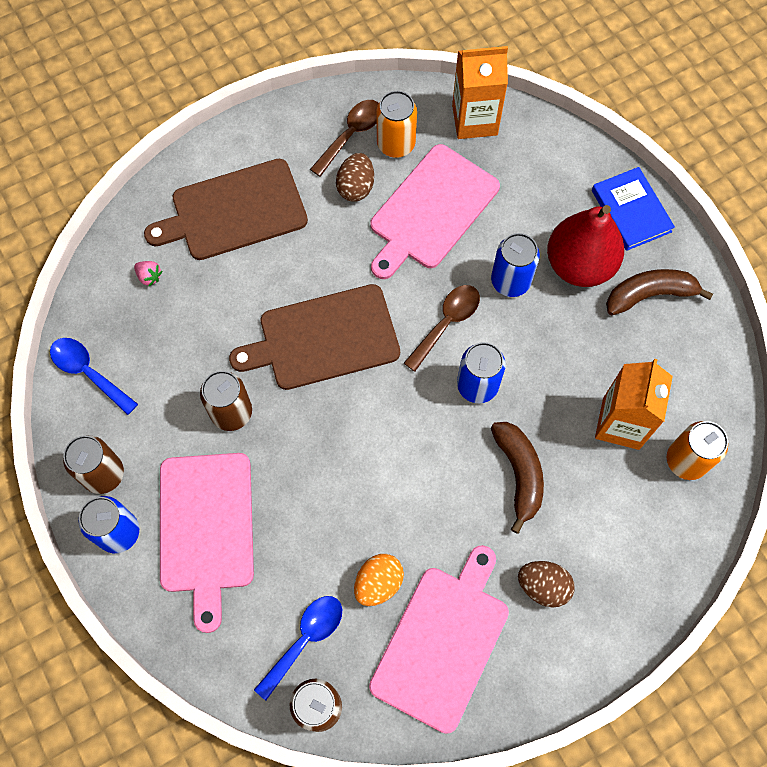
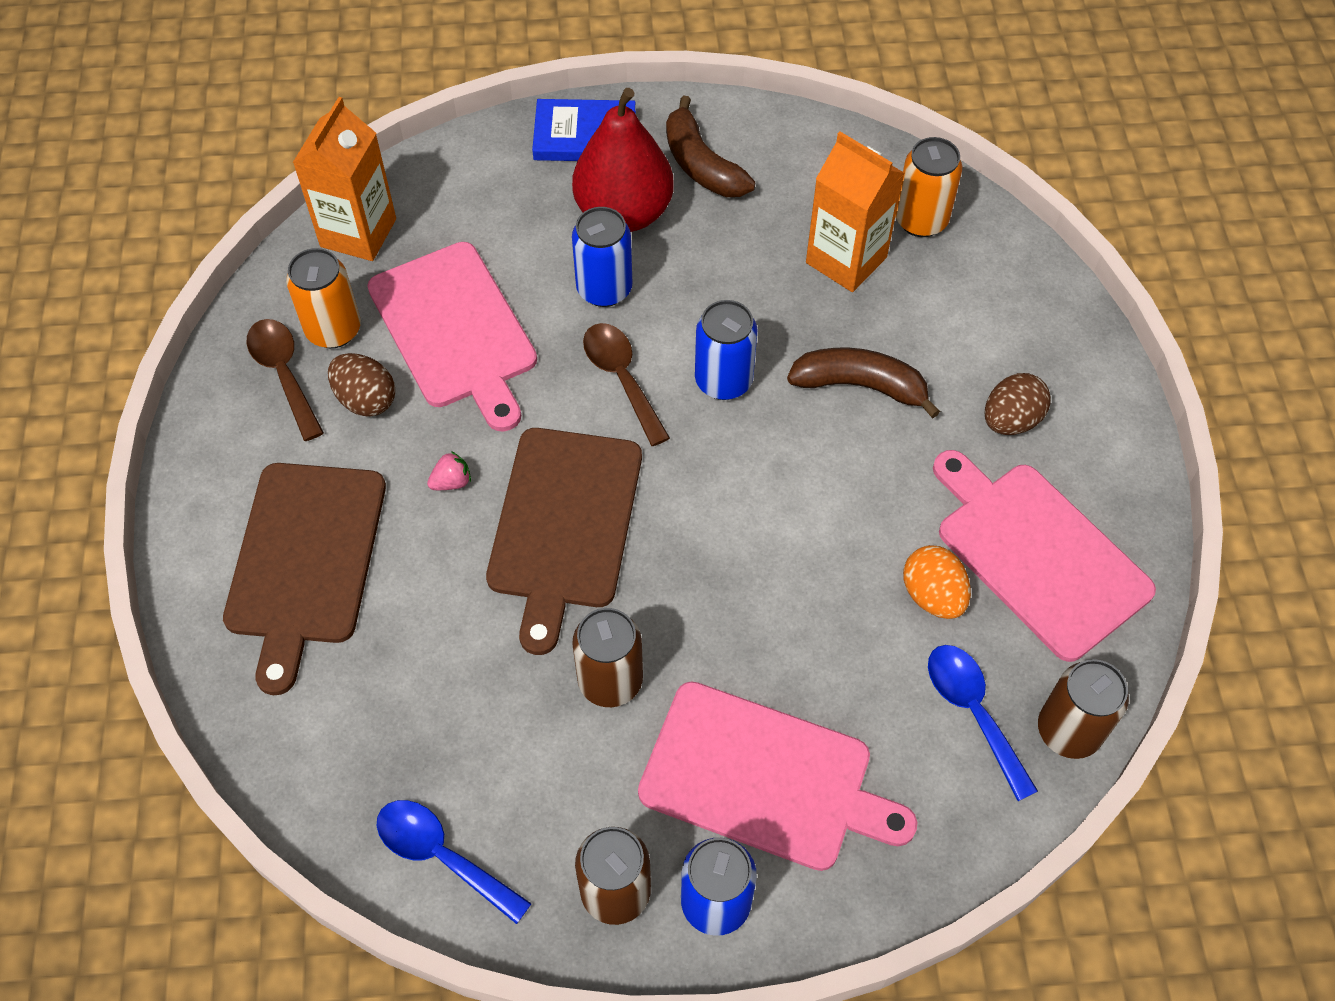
camera: 65 degrees left, 10 degrees down
(88, 372) = (442, 856): blue spoon -> blue spoon turned 60 degrees clockwise
(149, 276) = (337, 712): pink strawberry -> pink strawberry (451, 482)
(649, 294) = (701, 165): brown banana -> brown banana turned 45 degrees counterclockwise

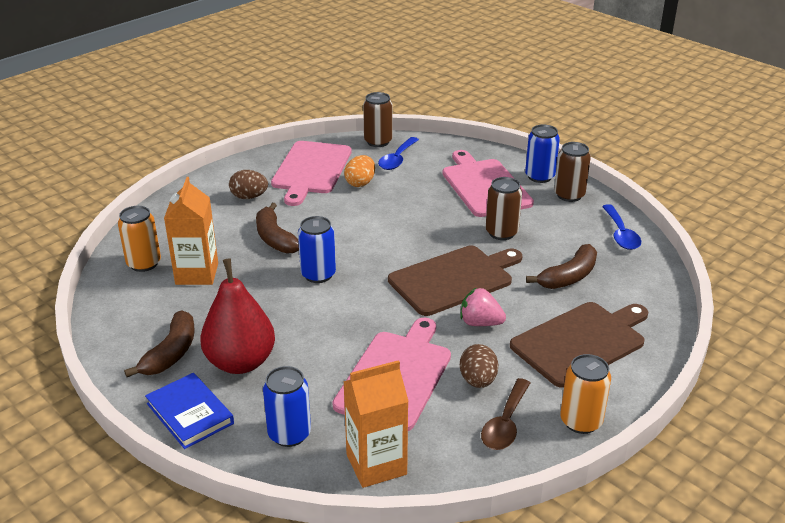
camera: 130 degrees left, 25 degrees down
(333, 330) = (454, 424): orange can -> orange can (581, 421)
(427, 672) = (569, 277): none -> brown banana
(451, 482) = (480, 323): pink strawberry -> pink strawberry, size x1.68
(604, 289) = (305, 340): blue can -> blue can (289, 434)
(621, 378) = (355, 304): brown spoon -> none

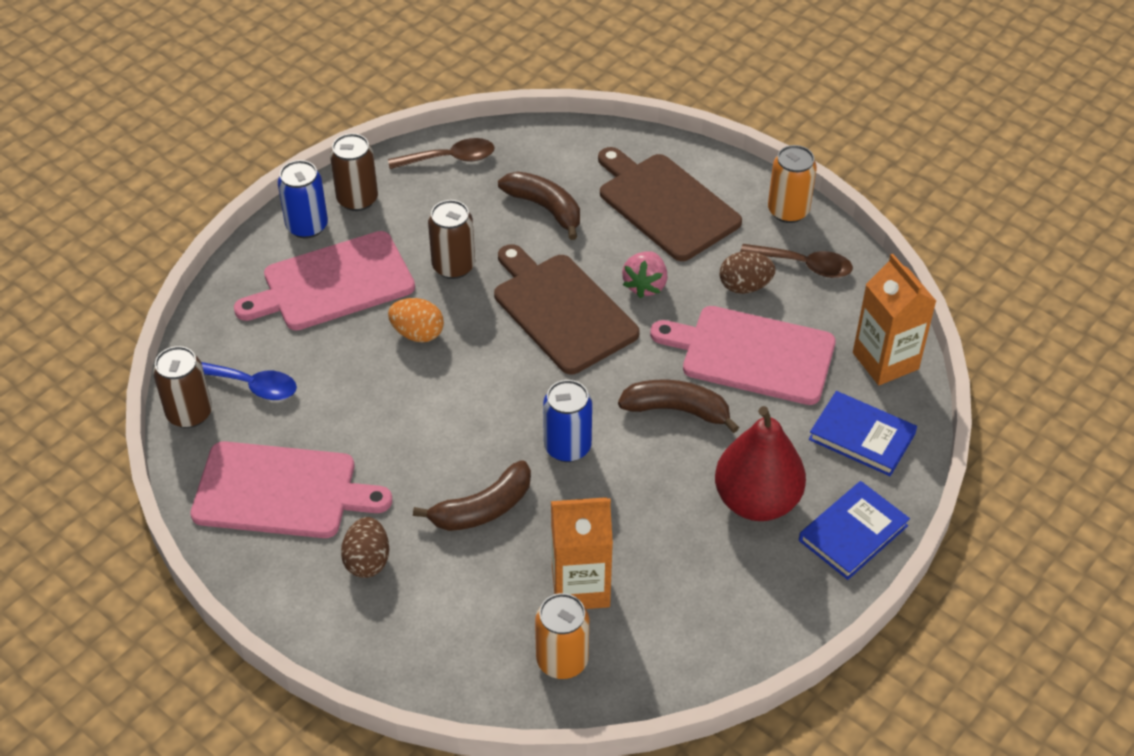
camera: 95 degrees left, 15 degrees up
(171, 353) = (753, 577): brown banana -> brown banana (677, 410)
(289, 434) = (862, 436): blue can -> blue book
(360, 183) = (324, 424): orange egg -> orange egg (417, 333)
(621, 234) = (450, 158): blue spoon -> brown spoon

